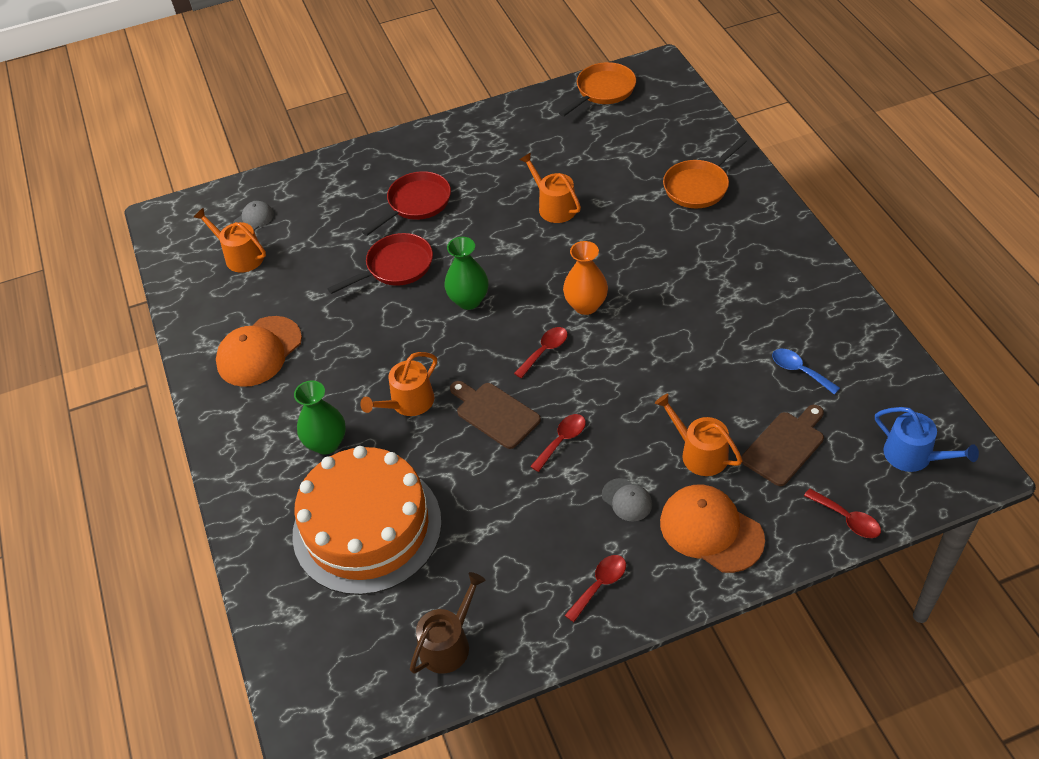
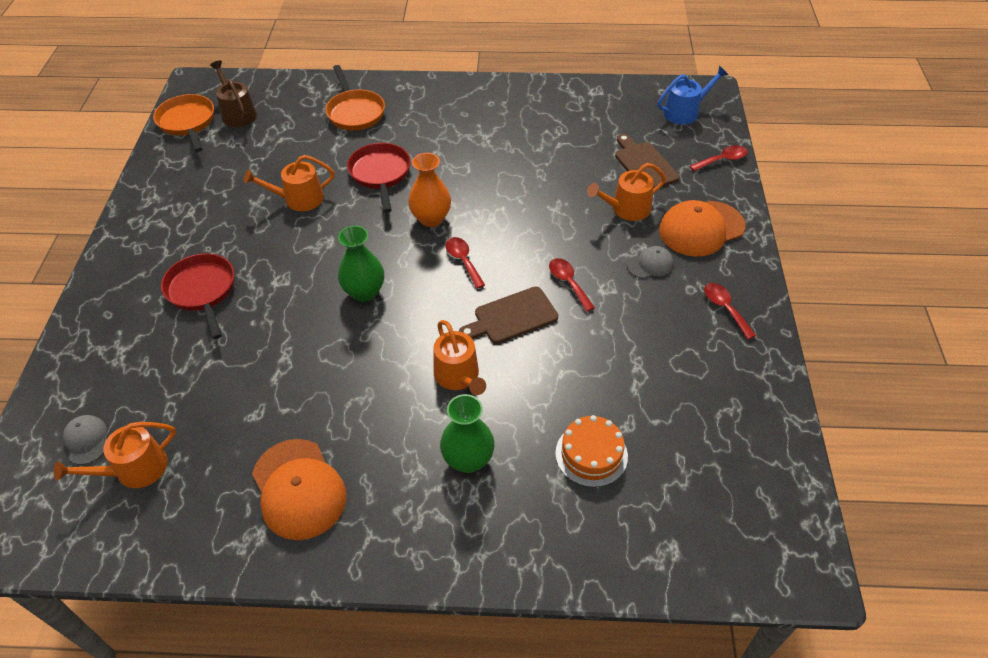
camera: 70 degrees left, 0 degrees up
(367, 527) = (591, 454): orange cake -> orange cake, size x0.46
(396, 267) = (275, 333): red pan -> red pan (380, 174)
(448, 643) = (746, 429): brown watering can -> brown watering can (237, 113)
(799, 371) = (580, 132): blue spoon -> none

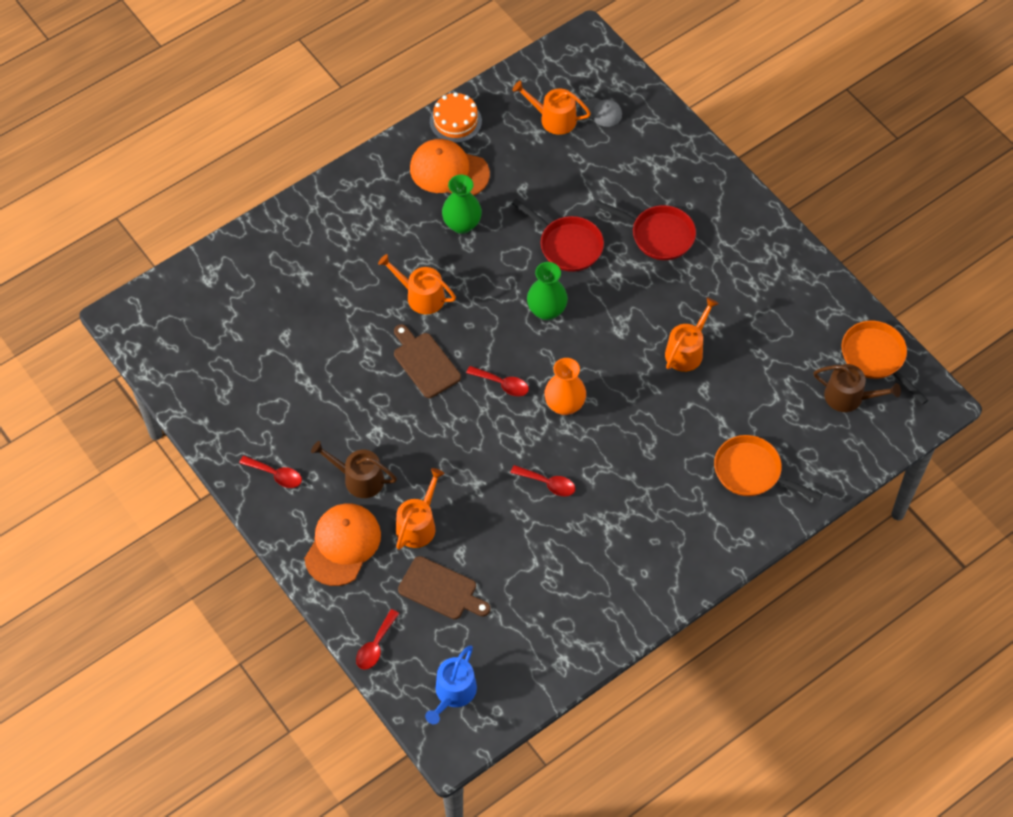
camera: 140 degrees right, 10 degrees up
(134, 470) = (553, 118): orange watering can -> orange watering can turned 90 degrees counterclockwise
(187, 122) = (876, 357): orange pan -> orange pan turned 150 degrees counterclockwise
(380, 174) = (651, 420): red pan -> red pan (567, 245)
(468, 460) = (366, 250): green vase -> green vase (462, 224)
(511, 317) = (425, 362): brown cutting board -> brown cutting board turned 60 degrees counterclockwise
(568, 283) = (408, 419): red spoon -> red spoon (548, 483)
(591, 454) = (294, 303): orange cake -> orange cake (455, 121)
(650, 264) = (359, 478): grey cap -> brown watering can

